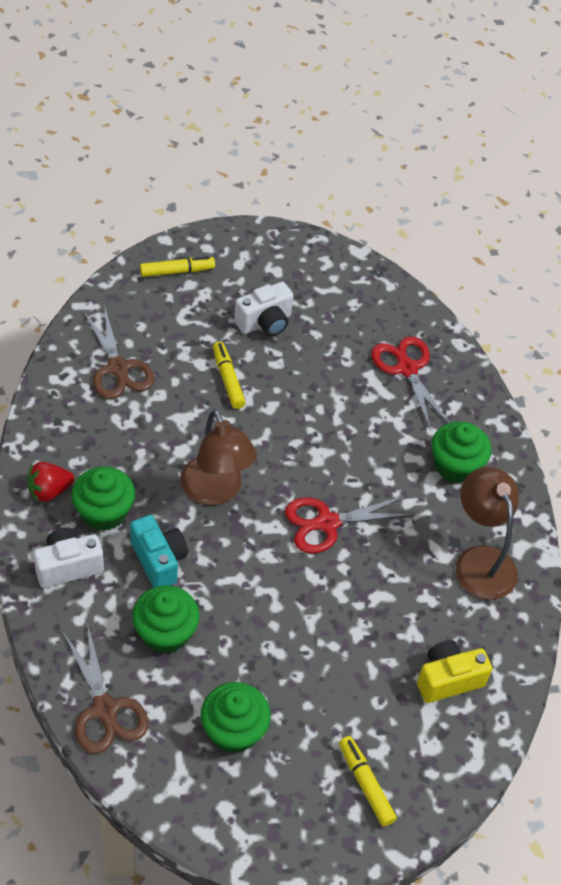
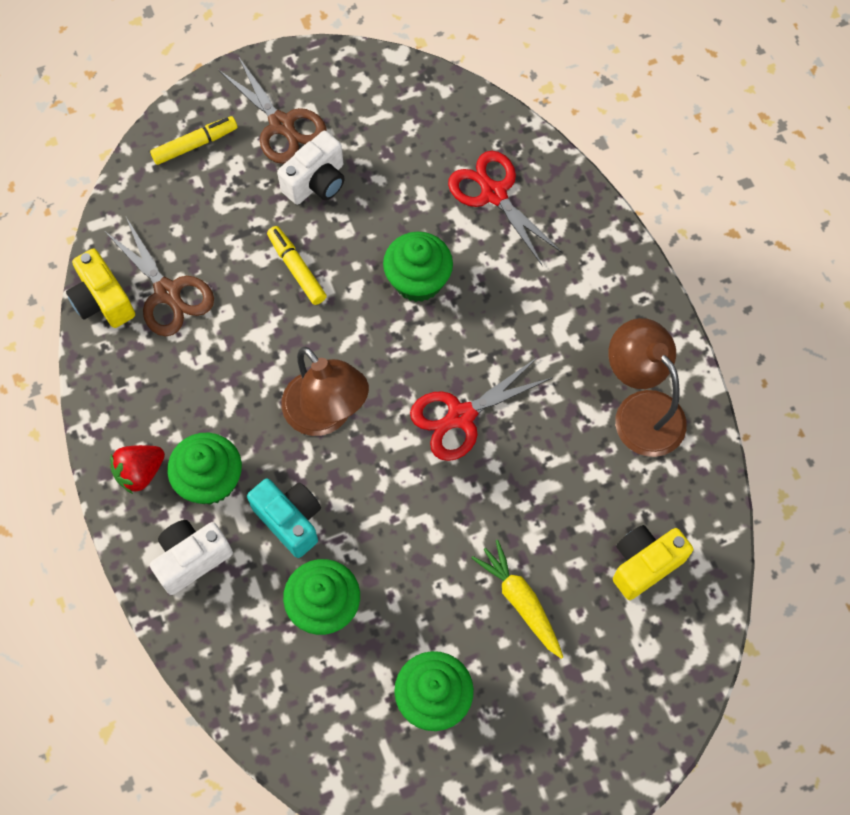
camera: 10 degrees left, 15 degrees up
(64, 360) = (103, 301): none -> yellow camera
(105, 709) = (287, 717): brown scissors -> brown scissors (281, 124)
(332, 677) = (520, 601): none -> yellow carrot
(365, 784) = (591, 714): yellow marker -> none
(455, 466) = (581, 301): green cupcake -> green cupcake (418, 280)

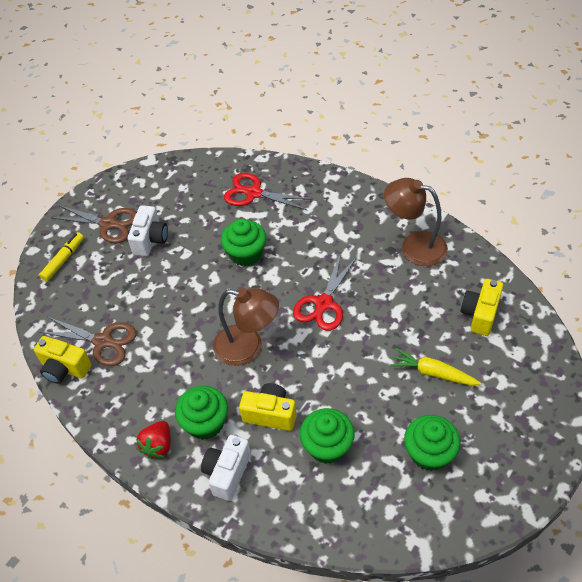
camera: 30 degrees left, 15 degrees down
(290, 520) = (270, 414): turquoise camera -> yellow camera
(297, 269) = (172, 286): yellow marker -> none

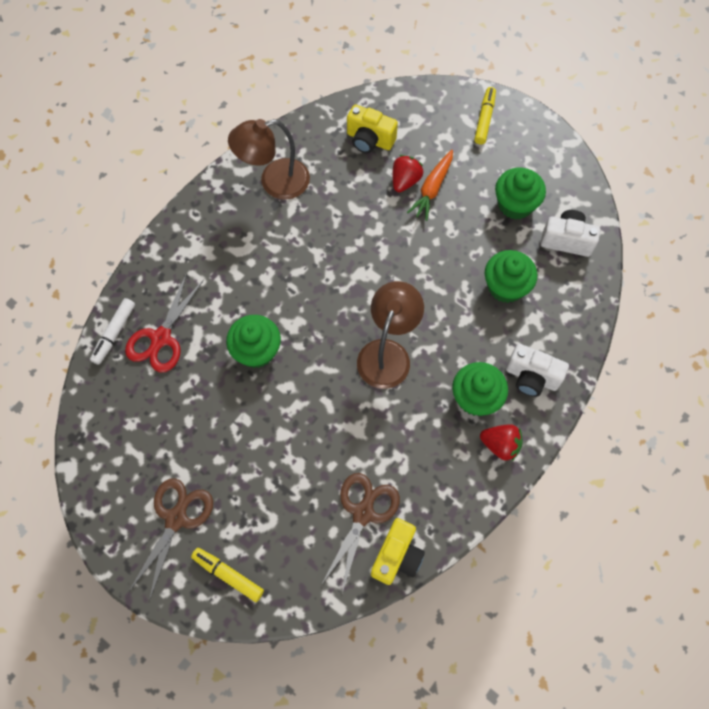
camera: 90 degrees left, 15 degrees up
(150, 240) = (214, 462): white camera -> white camera (566, 240)
(256, 166) = (114, 333): none -> white marker
(270, 414) = (469, 335): yellow camera -> none
(323, 303) = (339, 275): red scissors -> none
(414, 246) = (274, 182): brown lamp -> brown lamp turned 45 degrees clockwise
(433, 373) = (432, 189): yellow carrot -> orange carrot
(437, 348) = (405, 181): none -> red strawberry
(536, 418) = (484, 119): none -> yellow marker

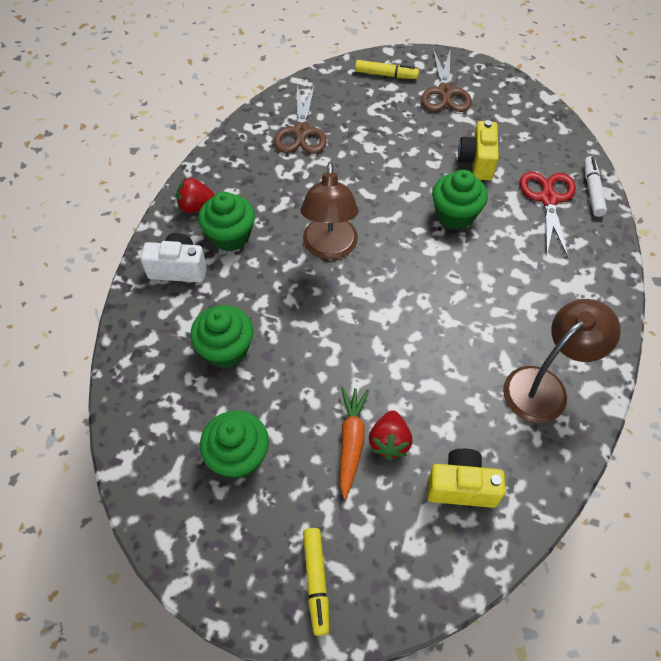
camera: 160 degrees right, 10 degrees down
(397, 556) = (263, 115): yellow camera -> yellow camera (477, 162)
(566, 240) = (163, 428): white camera -> none

